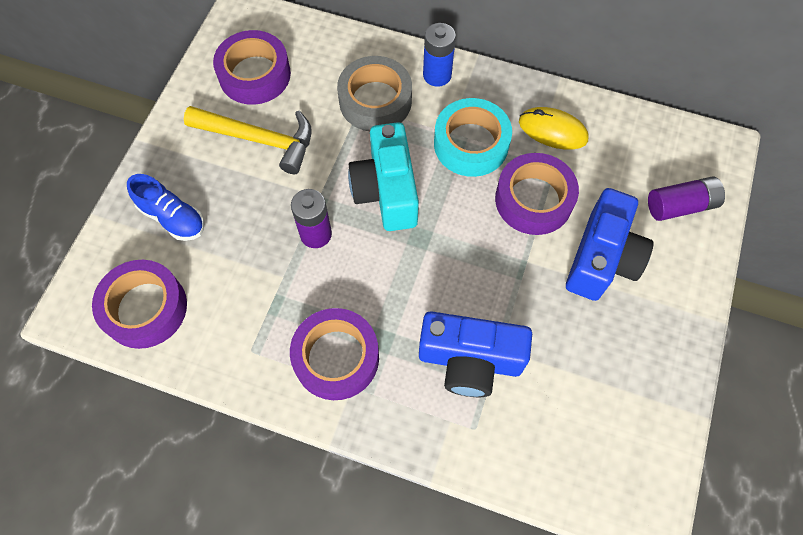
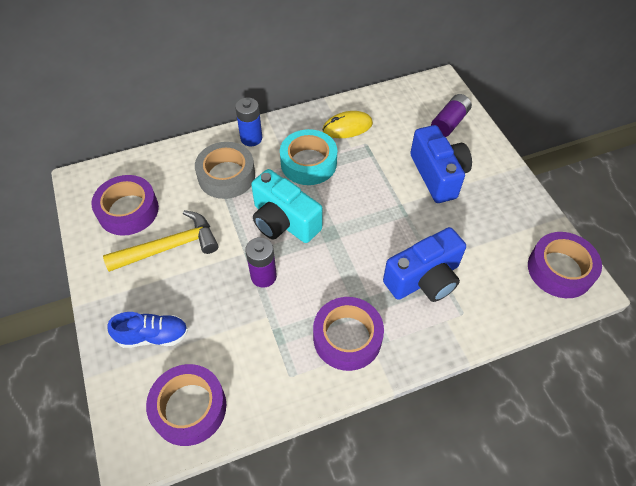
camera: 40 degrees left, 10 degrees down
(533, 200) = (373, 169): purple tape -> purple tape (560, 270)

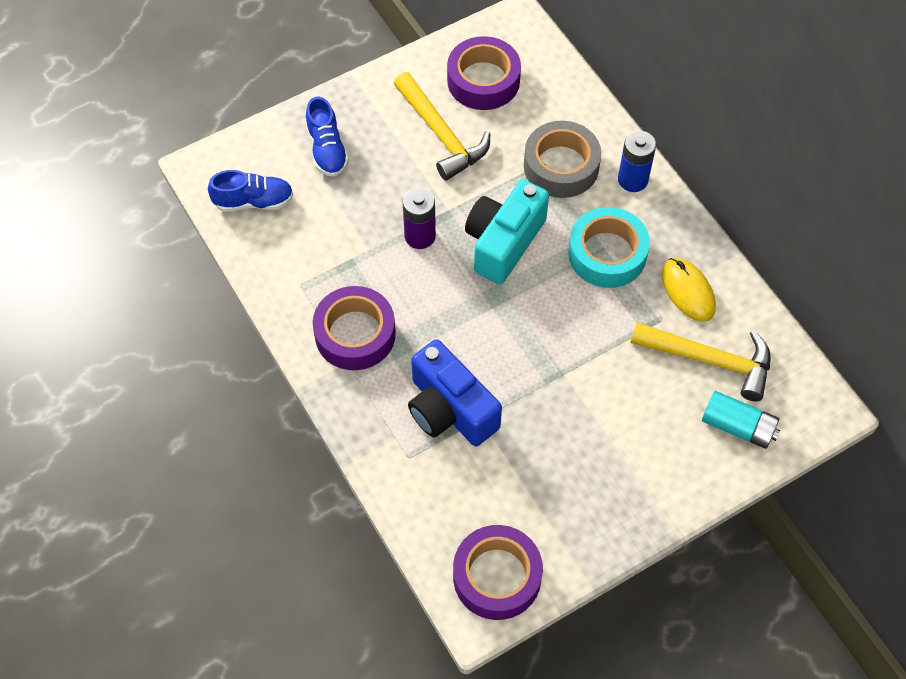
camera: 80 degrees right, 5 degrees up
(189, 408) = (254, 201): purple tape -> blue shoe
(400, 126) = (710, 360): none -> yellow hammer
(438, 175) = (627, 416): blue camera -> none
(449, 122) = (738, 426): purple battery -> turquoise battery

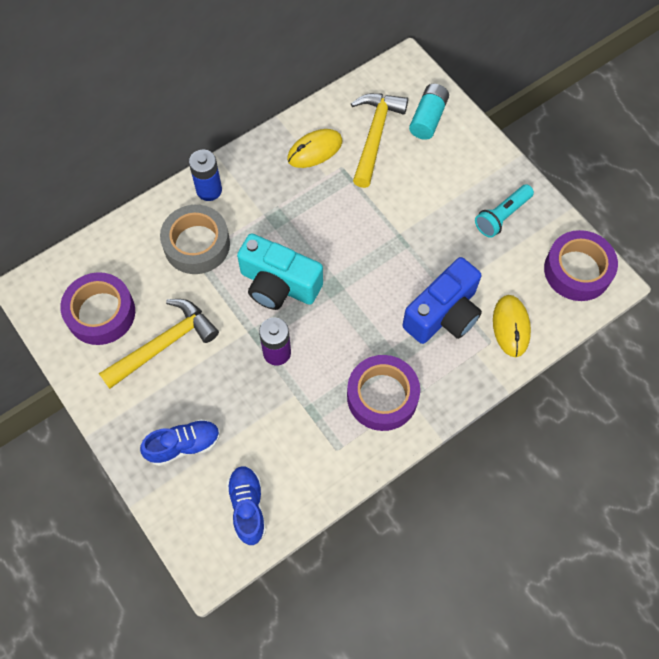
camera: 95 degrees left, 5 degrees up
(426, 483) = (511, 326): none -> yellow mouse
(583, 496) = (502, 216): none -> turquoise flashlight
(607, 254) = (284, 207): turquoise tape -> none

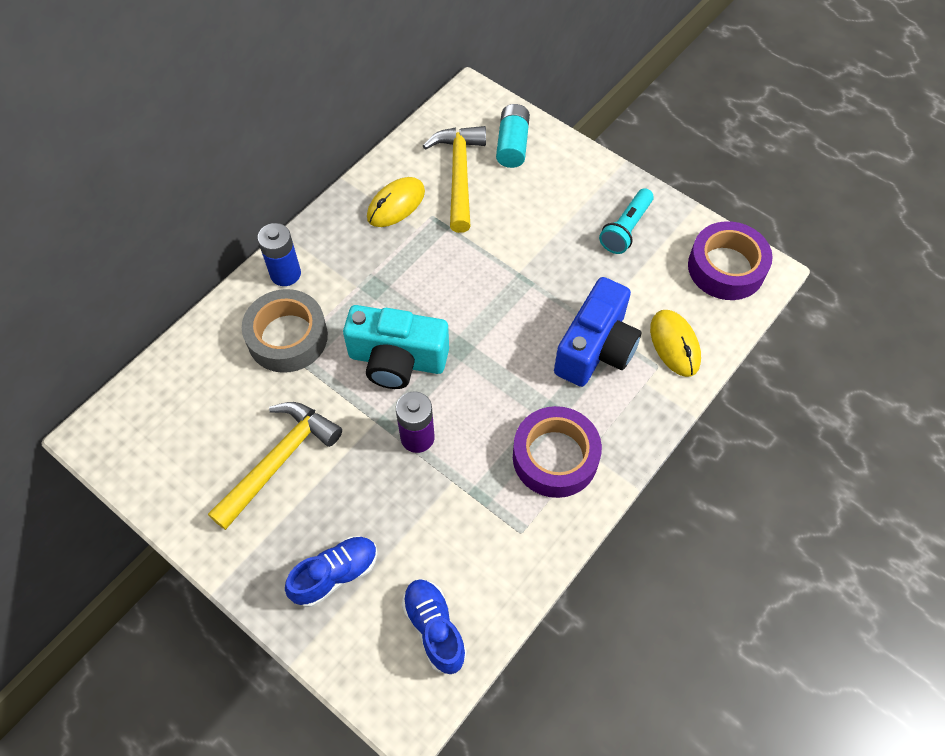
camera: 15 degrees left, 5 degrees down
(101, 313) = (191, 443): purple tape -> none

